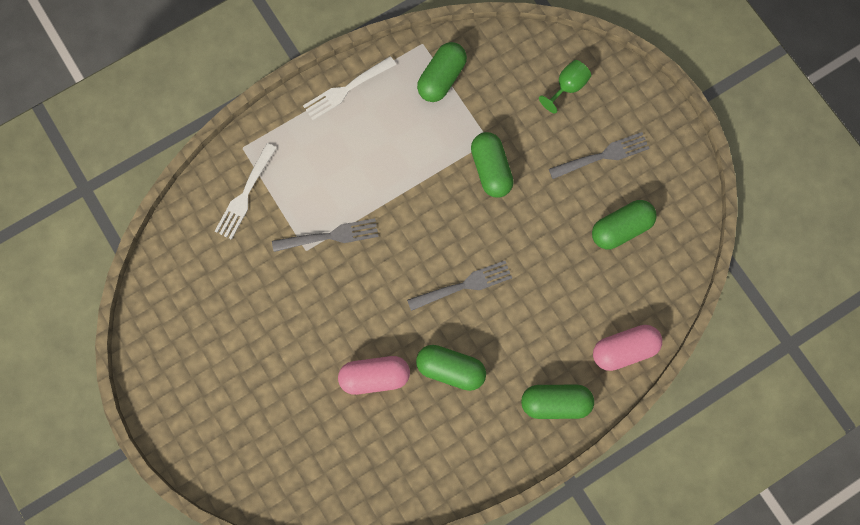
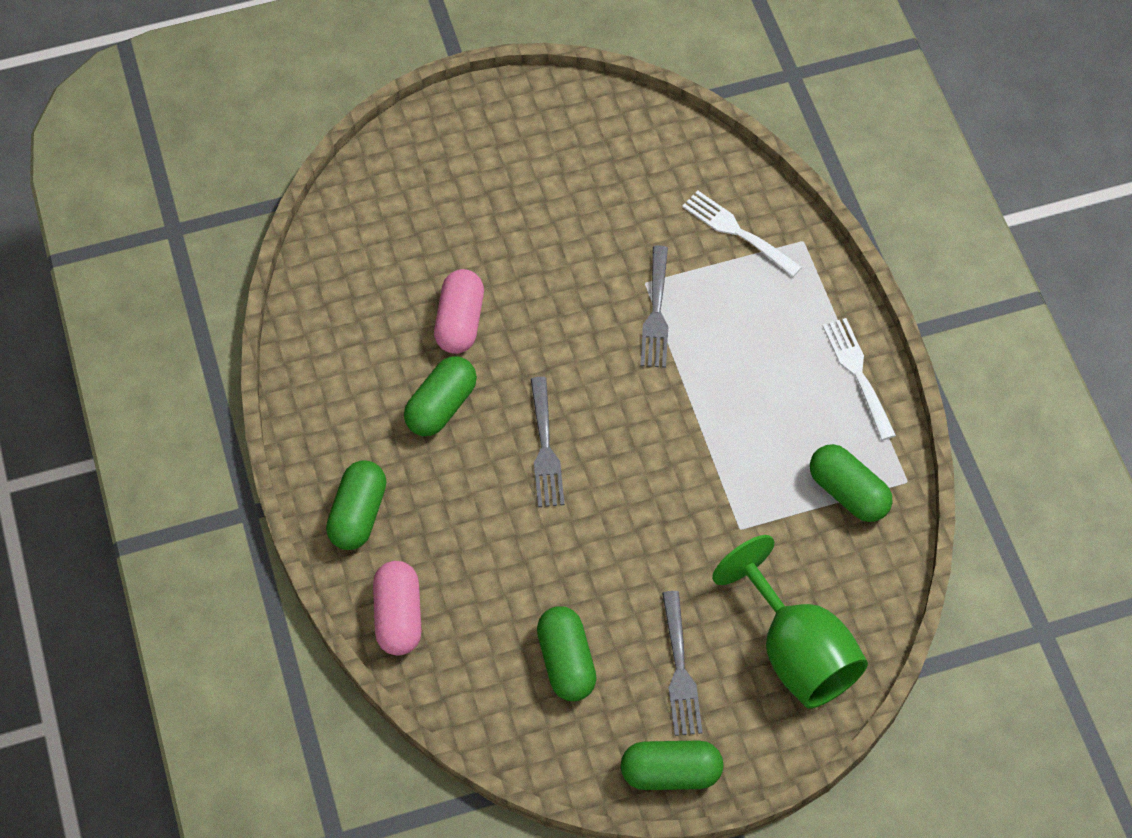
camera: 105 degrees right, 15 degrees down
(491, 170) = (696, 520): green capsule -> green capsule (670, 773)
(567, 87) = (797, 652): green goblet -> green goblet, size x2.10

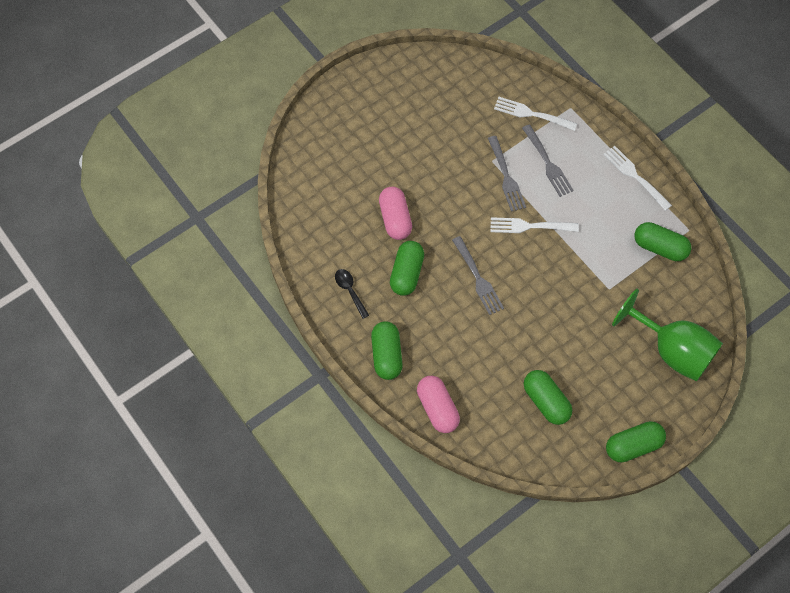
camera: 20 degrees left, 5 degrees up
(346, 404) = (350, 291): none -> black spoon
(660, 397) = (530, 226): none -> white fork
(679, 668) = (611, 382): grey fork -> grey fork (547, 163)

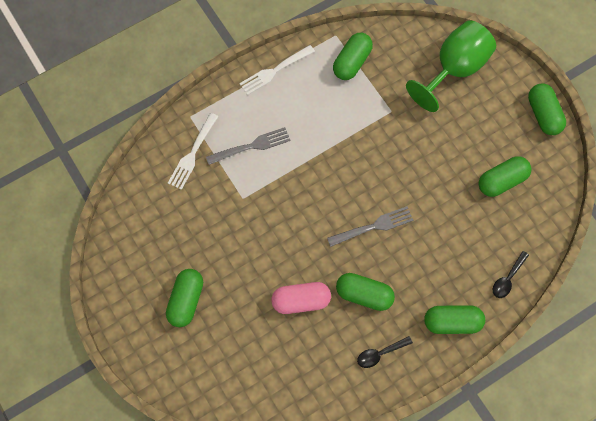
camera: 85 degrees left, 5 degrees up
(386, 125) = (186, 300): none -> green capsule
(437, 408) = (507, 278): pink capsule -> black spoon
(506, 176) = (262, 187): grey fork -> none
(530, 226) = (320, 171): white fork -> none

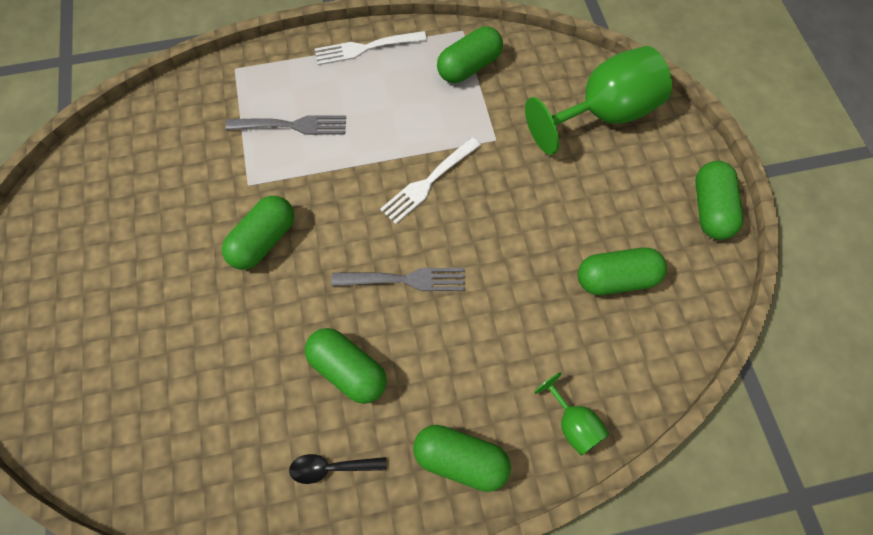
camera: 20 degrees right, 5 degrees down
(186, 300) = (103, 291): green capsule -> green capsule (263, 241)
(193, 153) = (214, 111): white fork -> white fork (429, 181)
(301, 300) = (255, 347): pink capsule -> none
(507, 278) = (573, 424): black spoon -> green goblet

